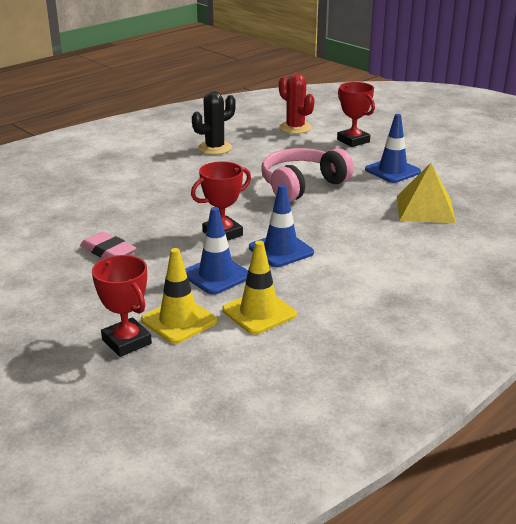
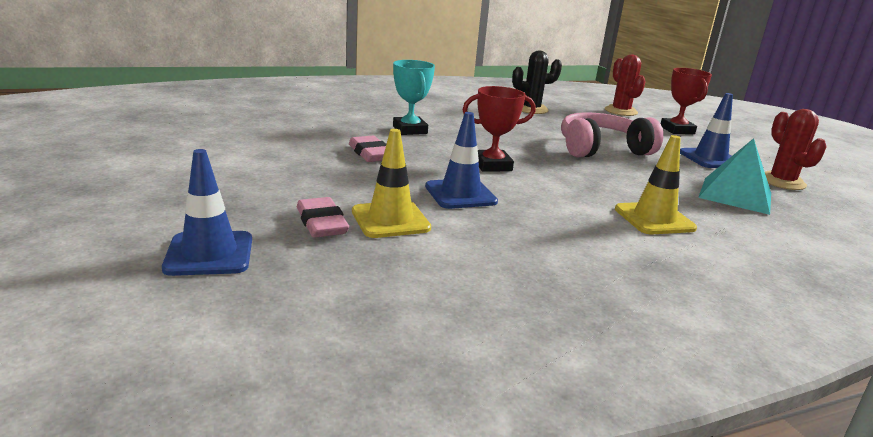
camera: 20 degrees right, 5 degrees down
(122, 210) = (410, 130): none -> turquoise trophy
(126, 342) = (321, 223): red trophy -> pink eraser
(259, 312) = (482, 235): yellow traffic cone -> yellow traffic cone (654, 219)
(281, 250) = (545, 191): blue traffic cone -> blue traffic cone (209, 254)
(425, 209) = (735, 195): yellow pyramid -> turquoise pyramid
(454, 183) = (782, 182): none -> red cactus

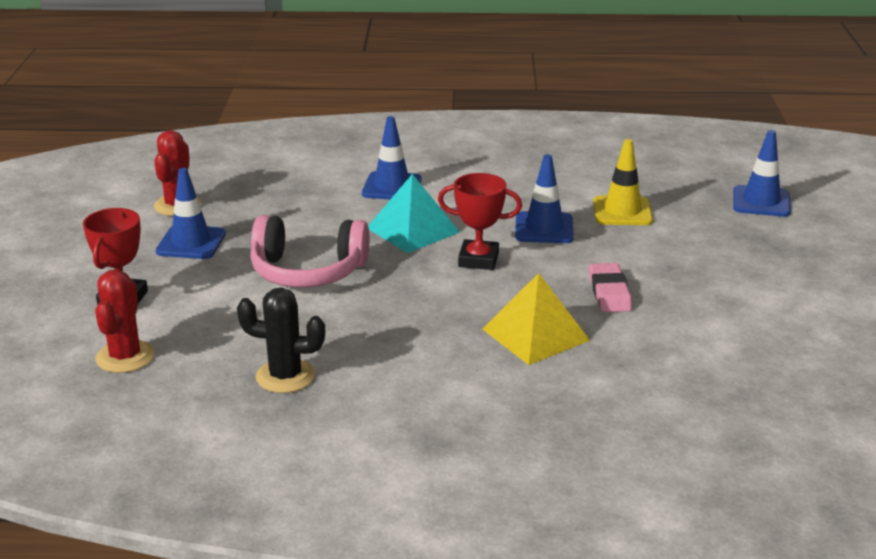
camera: 155 degrees left, 5 degrees up
(321, 223) = (679, 215): pink eraser -> none
(410, 130) = (535, 334): turquoise trophy -> yellow pyramid
(654, 219) = (392, 187): yellow traffic cone -> blue traffic cone
(735, 195) = (266, 198): turquoise pyramid -> turquoise pyramid (413, 230)

